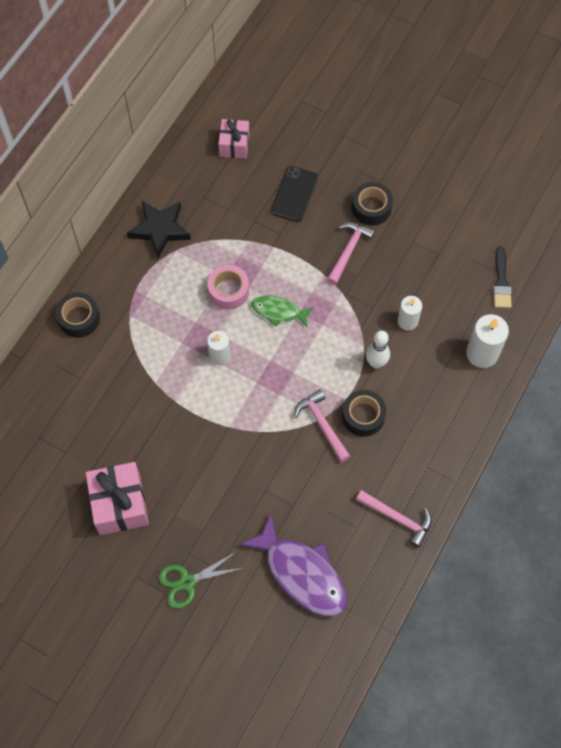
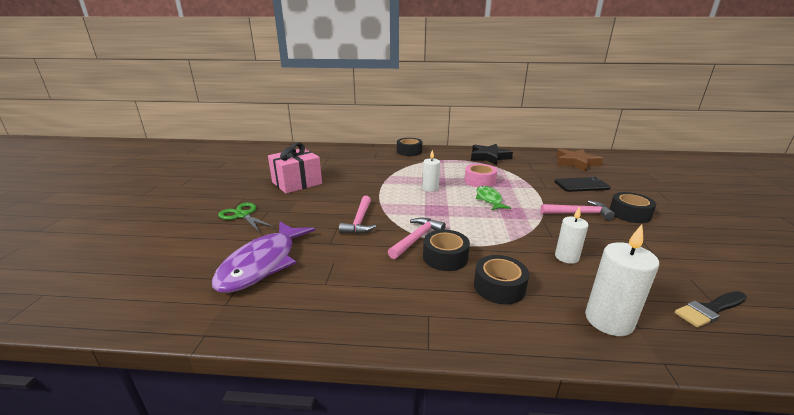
camera: 65 degrees right, 40 degrees down
(234, 145) = (576, 163): pink gift -> brown star
(376, 363) = (504, 251): white bowling pin -> none
(397, 518) = (350, 310): pink hammer -> pink hammer (359, 221)
(419, 399) = (499, 287): none -> black tape

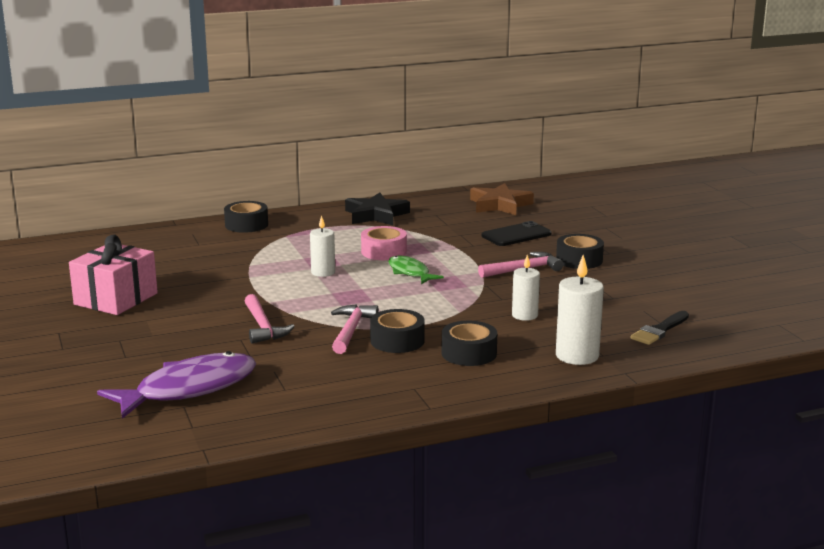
camera: 25 degrees left, 5 degrees down
(242, 215) = (90, 351): green scissors -> none
(262, 264) = (189, 389): purple fish -> purple fish turned 120 degrees counterclockwise

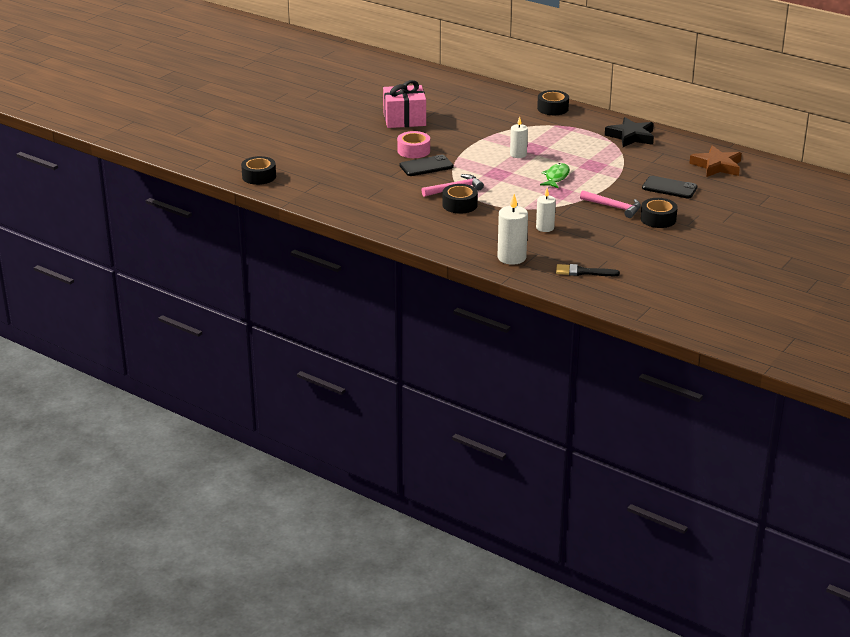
camera: 55 degrees right, 10 degrees up
(189, 389) = (337, 176): purple fish -> none
(263, 327) = (426, 166): pink hammer -> black phone
(383, 252) = (575, 159): pink tape -> pink tape (413, 151)
(469, 353) = (472, 228): black tape -> black tape (259, 176)

